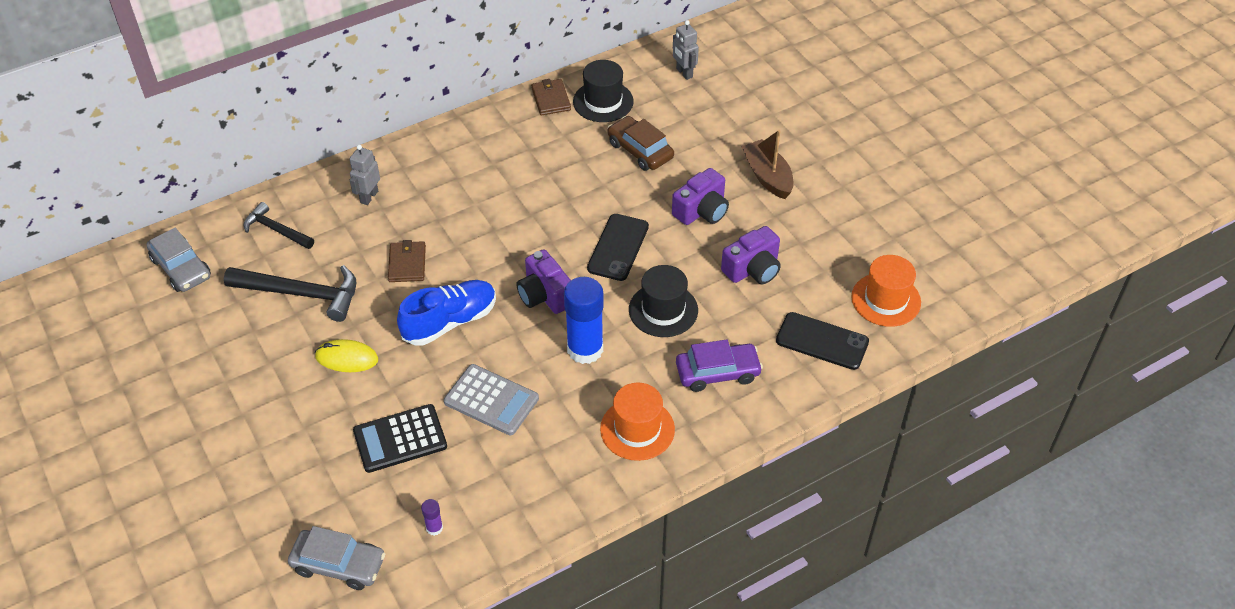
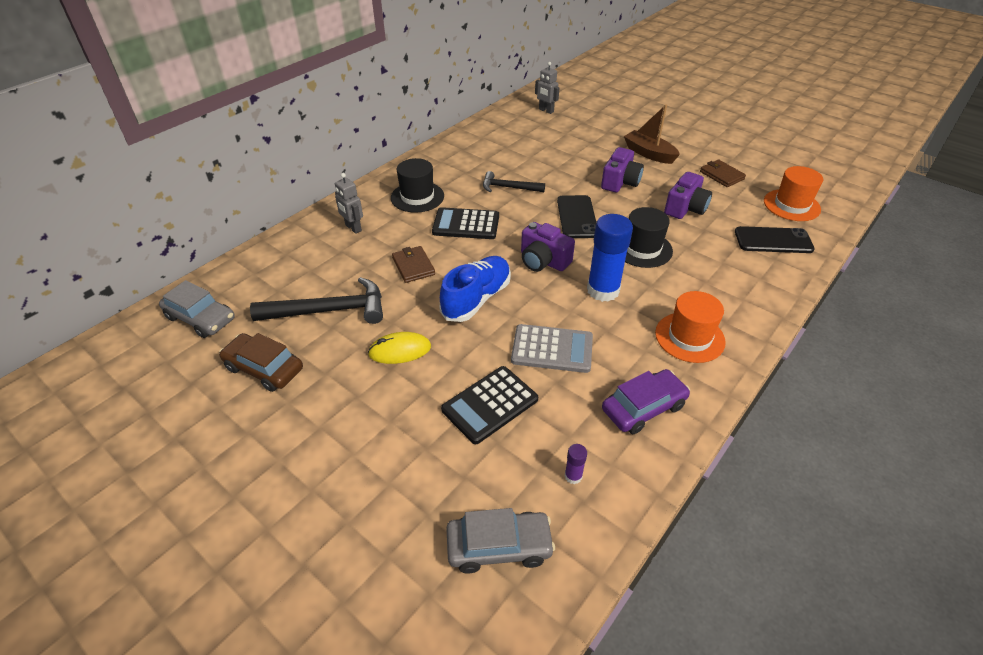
camera: 20 degrees left, 5 degrees down
(276, 230) = (281, 269): black hammer -> black hammer (509, 188)
(369, 197) = (353, 228): grey robot -> grey robot turned 45 degrees counterclockwise
(490, 224) = (466, 224): none -> black calculator
(551, 99) = (461, 141): brown wallet -> brown wallet (721, 175)
(603, 101) = (501, 135): black hat -> black hat (417, 197)
(640, 150) = (548, 157): brown car -> brown car (264, 368)
(717, 372) = (717, 280): purple car -> purple car (643, 407)

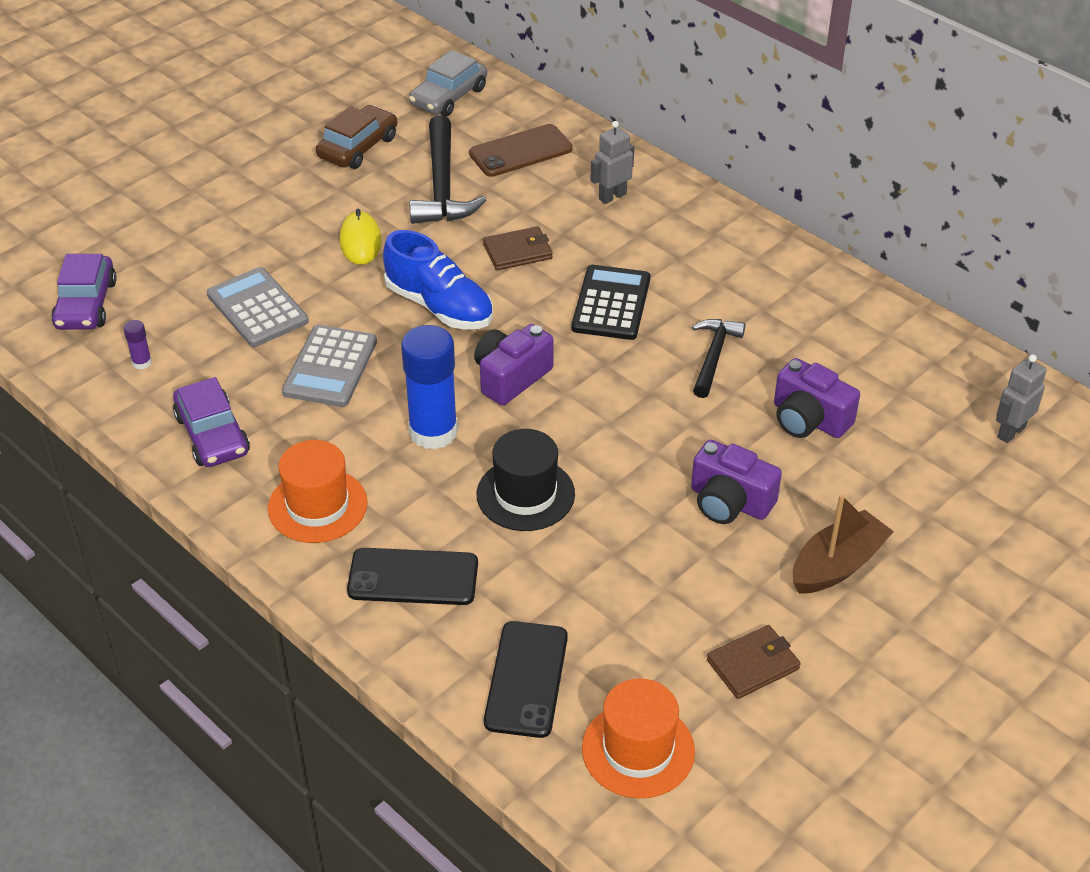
camera: 95 degrees right, 0 degrees up
(290, 272) = (520, 151): none -> brown phone
(417, 197) = (689, 255): black hat -> none
(490, 404) = (257, 308): black calculator -> grey calculator
(499, 546) = (86, 304): grey car -> purple car
(577, 217) = (621, 428): black phone -> black phone (413, 577)
(685, 208) = (638, 577): purple camera -> purple camera (809, 419)

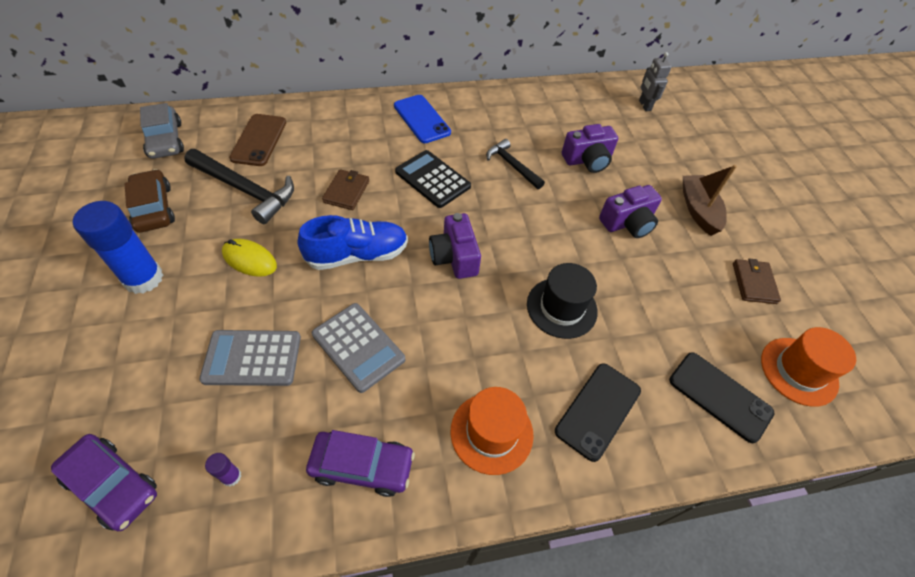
camera: 60 degrees left, 10 degrees up
(433, 432) = (471, 323): blue glue stick -> blue glue stick (143, 278)
(612, 196) = (344, 128): grey robot -> none
(704, 244) = (421, 119): none -> blue phone

